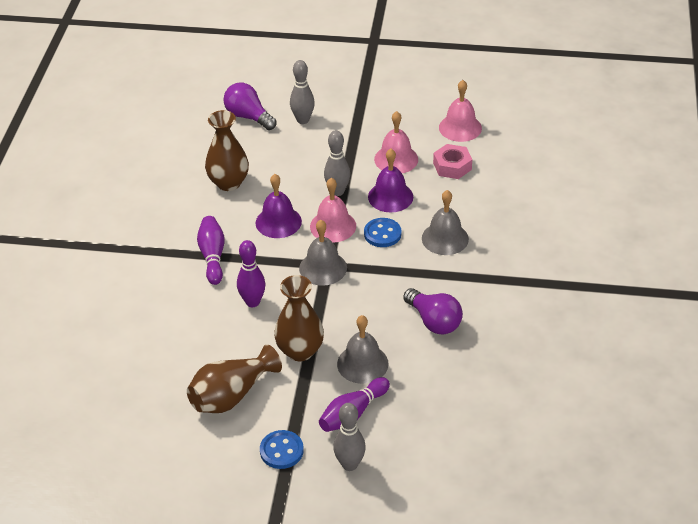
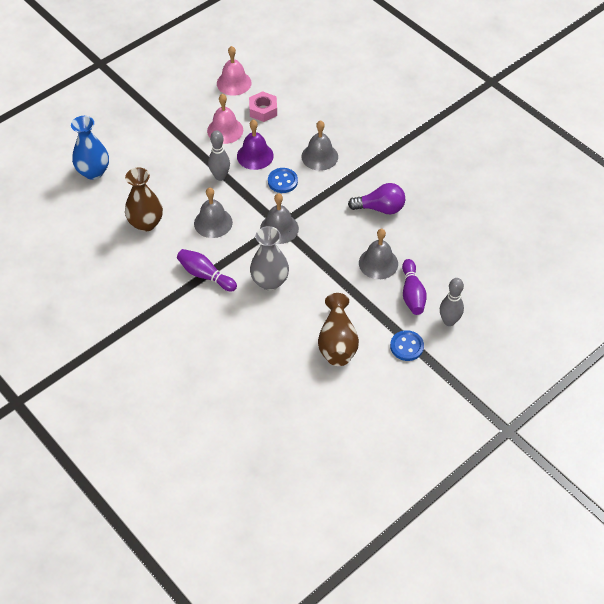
camera: 50 degrees left, 10 degrees up
(248, 117) = (93, 172): purple light bulb -> blue vase
(252, 302) = (270, 281): purple bowling pin -> grey vase
(278, 222) = (213, 222): purple bell -> grey bell
(300, 351) = (336, 285): brown vase -> none
(303, 120) = (132, 148): grey bowling pin -> none
(333, 226) = (248, 199): pink bell -> none

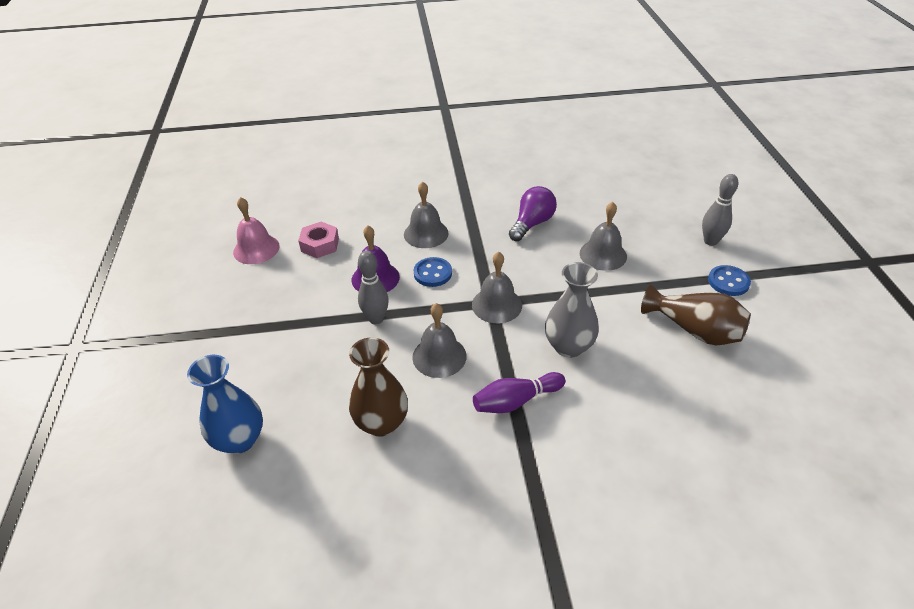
camera: 55 degrees left, 10 degrees down
(225, 130) = (313, 285): pink bell -> none
(412, 294) = (659, 249): purple bowling pin -> none

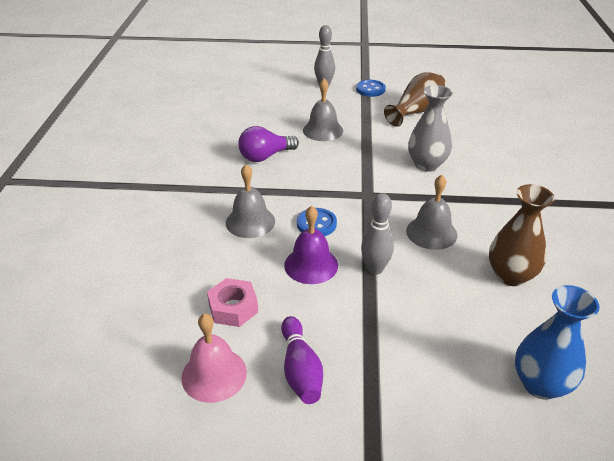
camera: 80 degrees left, 5 degrees down
(496, 305) = (371, 192): grey bell -> none
(516, 401) = (483, 198): purple bowling pin -> purple bowling pin (300, 369)
(532, 224) = (265, 156): purple light bulb -> purple light bulb turned 75 degrees counterclockwise

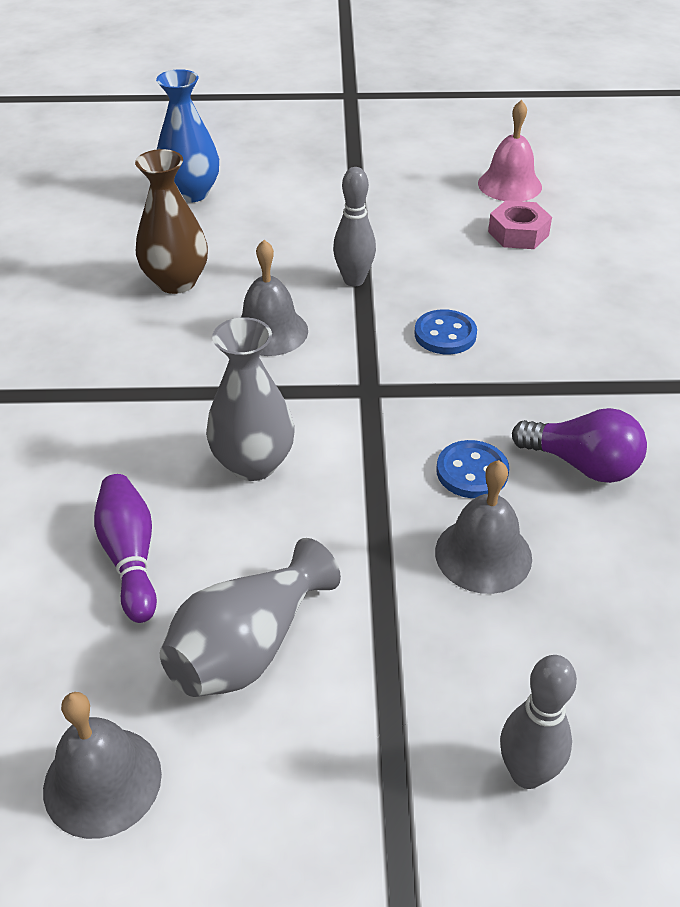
camera: 175 degrees right, 5 degrees up
(250, 222) = (547, 332): grey bell -> grey bell (102, 781)
(265, 156) = (582, 465): purple light bulb -> purple light bulb turned 60 degrees clockwise
(300, 369) = (426, 192): purple bowling pin -> purple bowling pin (130, 556)
(311, 265) = (439, 281): purple bell -> none
(370, 89) = (377, 759): blue button -> blue button (472, 472)
(416, 112) = (248, 647): brown vase -> grey vase

